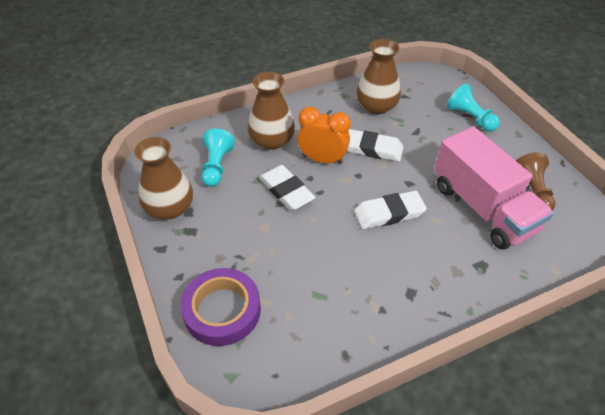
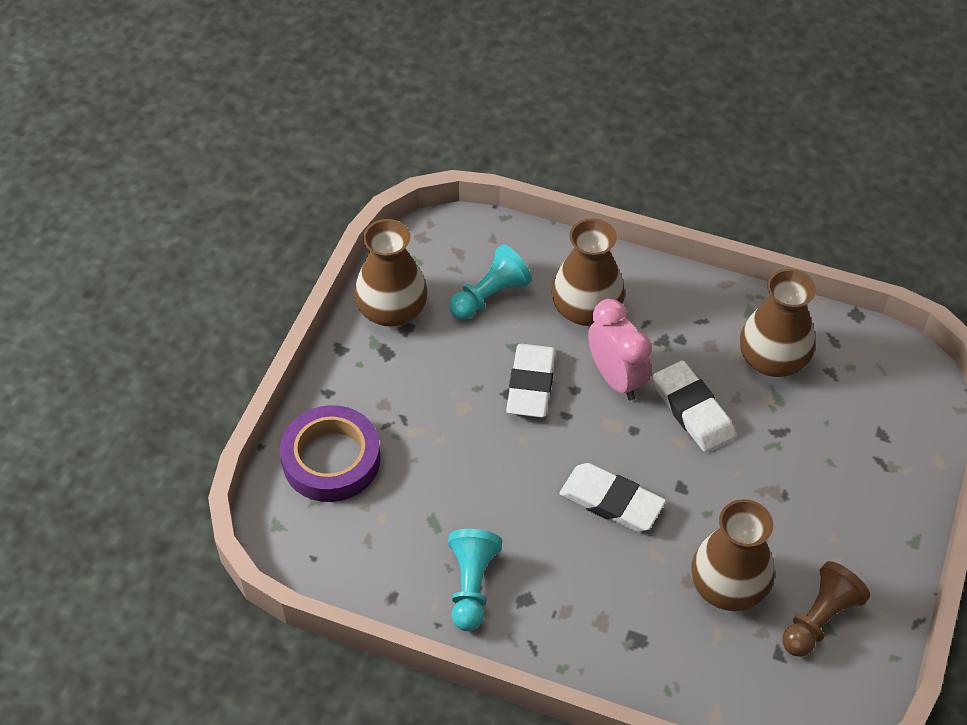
camera: 45 degrees right, 5 degrees up
(322, 159) = (616, 378): orange clock -> pink clock
(470, 118) = (878, 469): turquoise pawn -> turquoise pawn (471, 585)
(482, 208) = (728, 585): pink truck -> brown vase

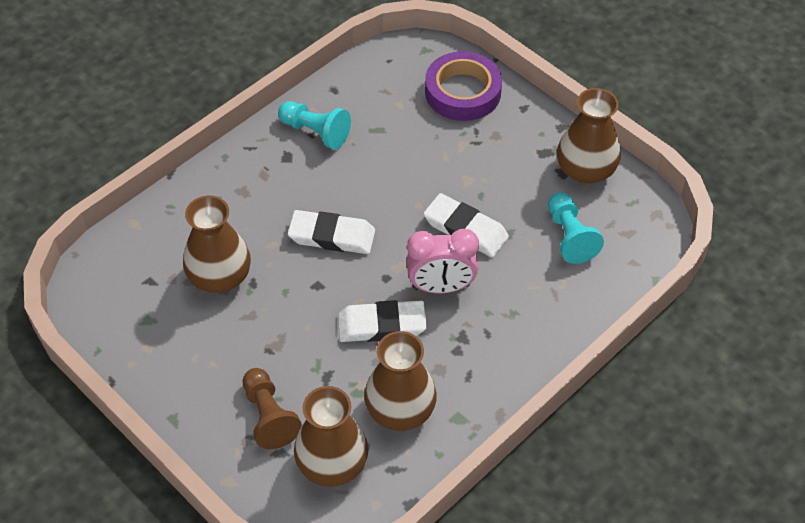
camera: 115 degrees right, 0 degrees up
(586, 309) = (523, 297): brown vase -> brown vase (332, 463)
(611, 501) = (332, 236): white eraser -> white eraser turned 45 degrees clockwise
(819, 619) = (157, 319): brown pawn -> brown pawn (269, 416)

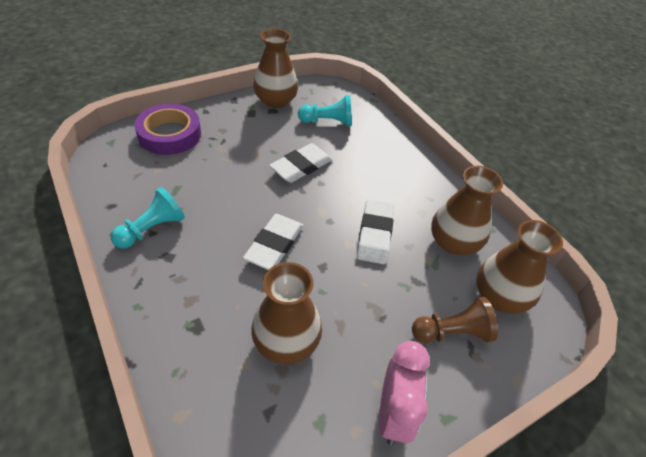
camera: 80 degrees left, 5 degrees down
(441, 287) = (349, 192): pink clock -> pink clock (393, 413)

